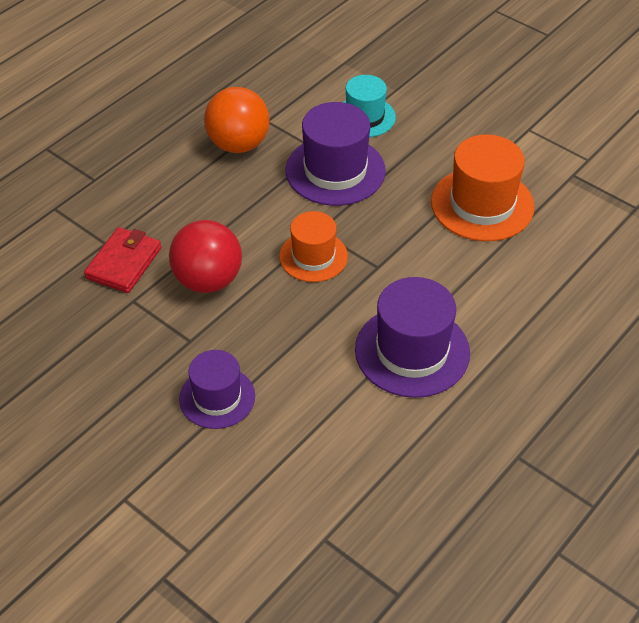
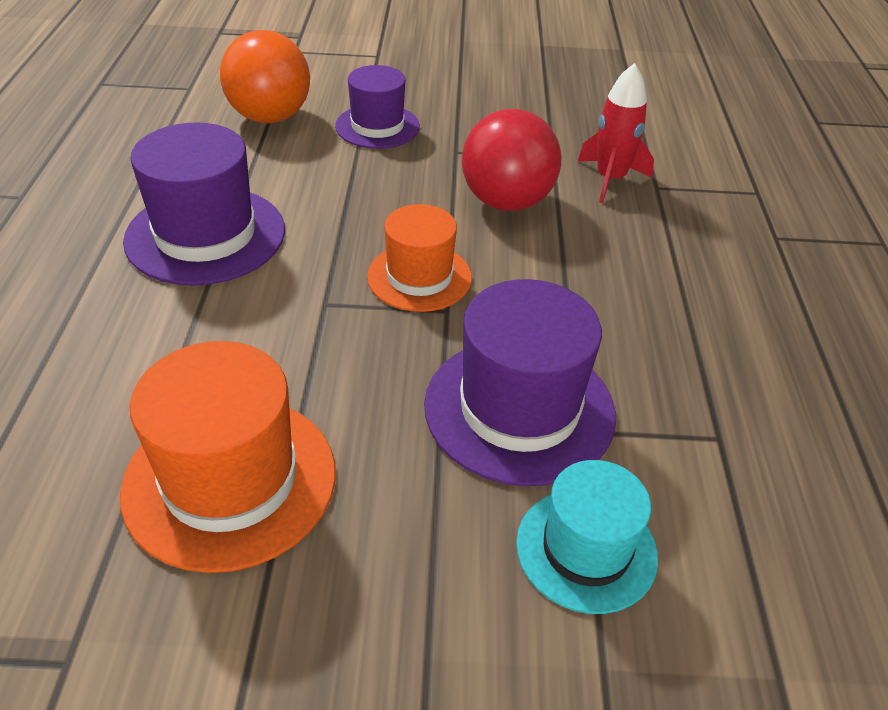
camera: 140 degrees right, 5 degrees down
(124, 263) = (610, 179): red wallet -> red rocket
(238, 144) = (699, 373): orange ball -> orange ball (270, 117)

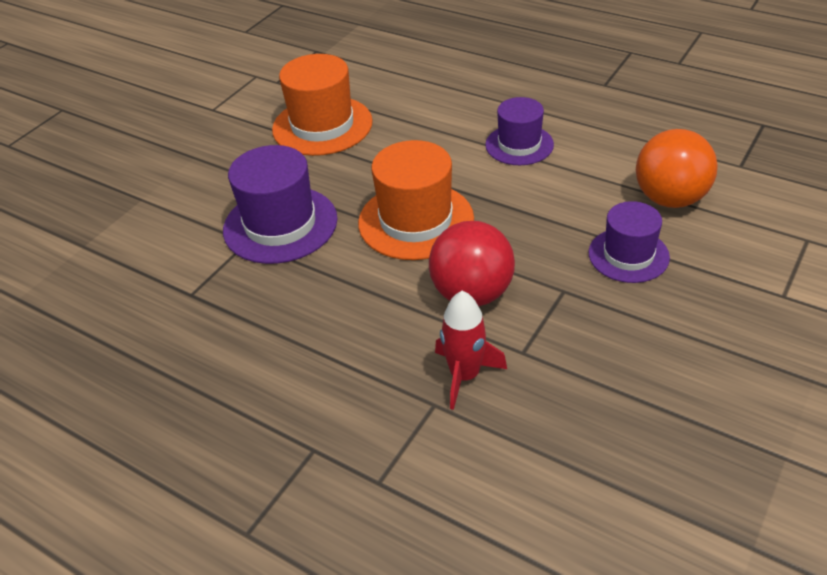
camera: 125 degrees right, 0 degrees up
(205, 235) = (519, 145): purple hat -> purple hat, size x0.64
(419, 277) = (416, 221): orange hat -> orange hat, size x1.56
(586, 549) = (188, 215): turquoise hat -> none

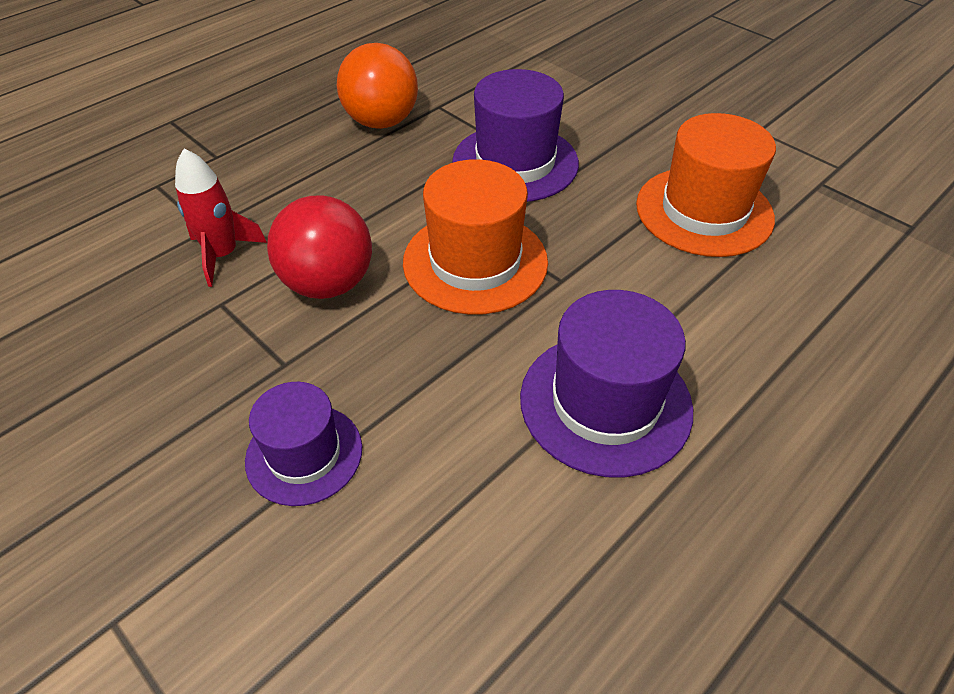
camera: 100 degrees right, 5 degrees up
(519, 145) = (605, 403): purple hat -> purple hat, size x1.56
(670, 199) = (395, 562): orange ball -> orange ball (381, 122)

